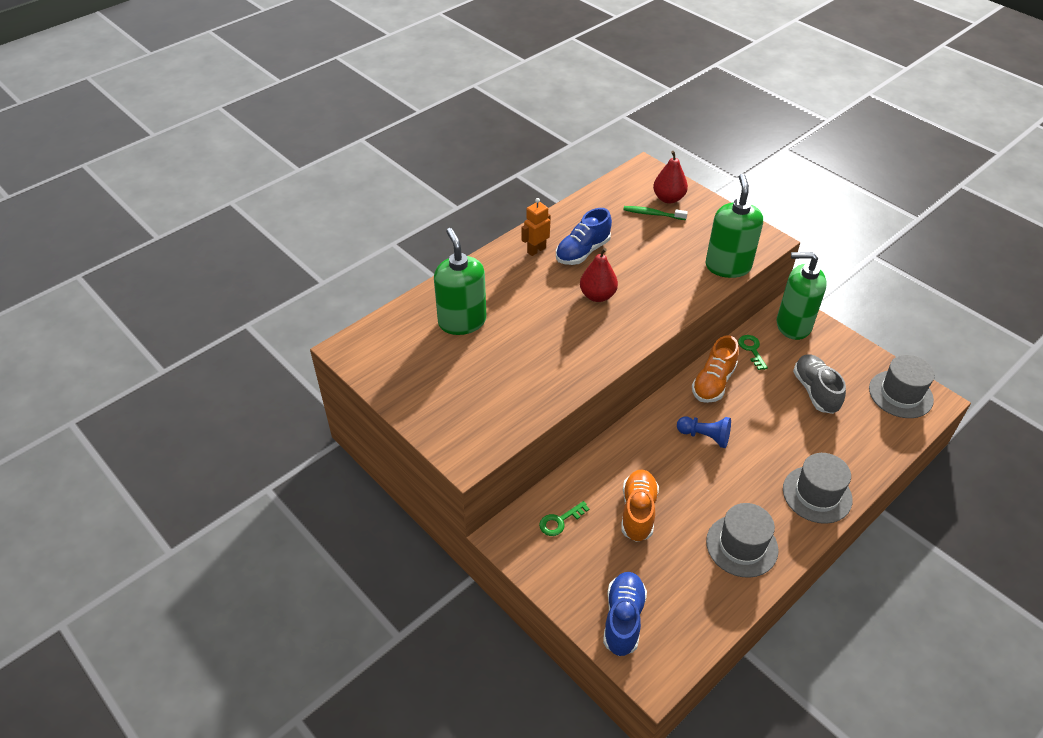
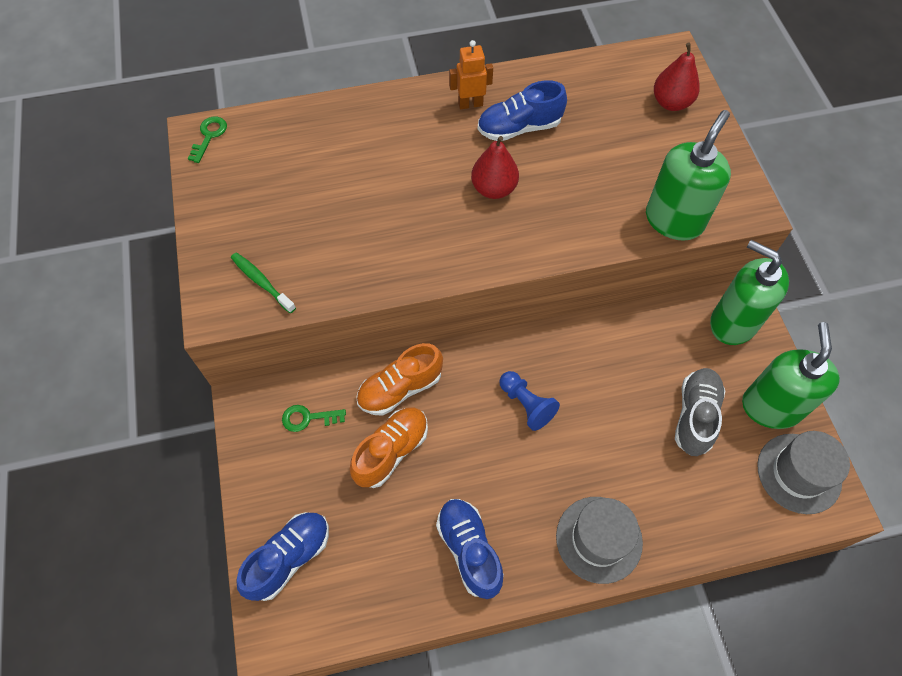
camera: 30 degrees right, 15 degrees up
(462, 321) = (330, 154): green soap dispenser -> green soap dispenser (771, 407)
(652, 214) = (636, 115): green toothbrush -> green toothbrush (261, 282)
(713, 382) = (584, 347): orange shoe -> orange shoe (400, 388)
(742, 546) = (469, 550): grey hat -> blue shoe
(752, 350) = (659, 329): green key -> green key (209, 136)

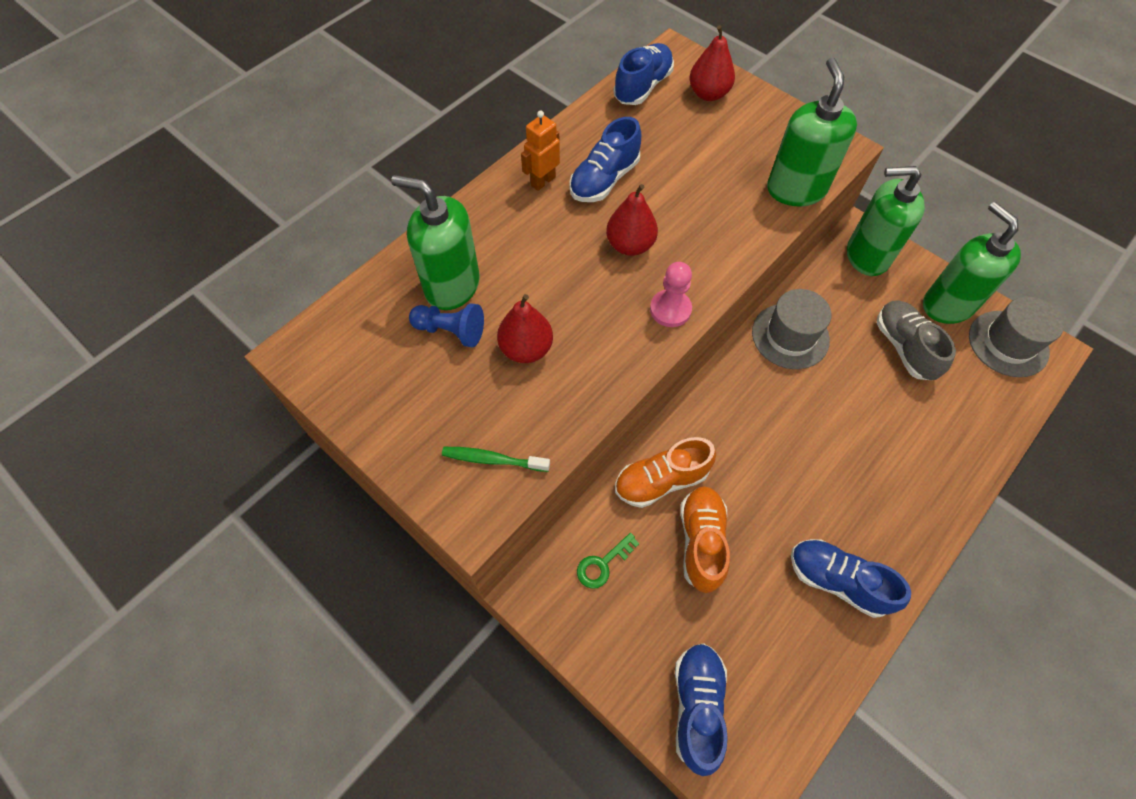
camera: 35 degrees left, 0 degrees up
(209, 136) = (309, 349): green key -> none
(337, 145) = (452, 285): none -> green soap dispenser
(350, 220) = (526, 349): none -> red pear
(400, 388) = (661, 480): orange shoe -> orange shoe turned 45 degrees clockwise
(480, 254) = (670, 309): none -> pink pawn
(526, 404) = (775, 423): blue pawn -> blue pawn (451, 331)
(599, 539) = (922, 496): grey hat -> grey hat (790, 336)
(619, 69) = (642, 87): none -> blue shoe

